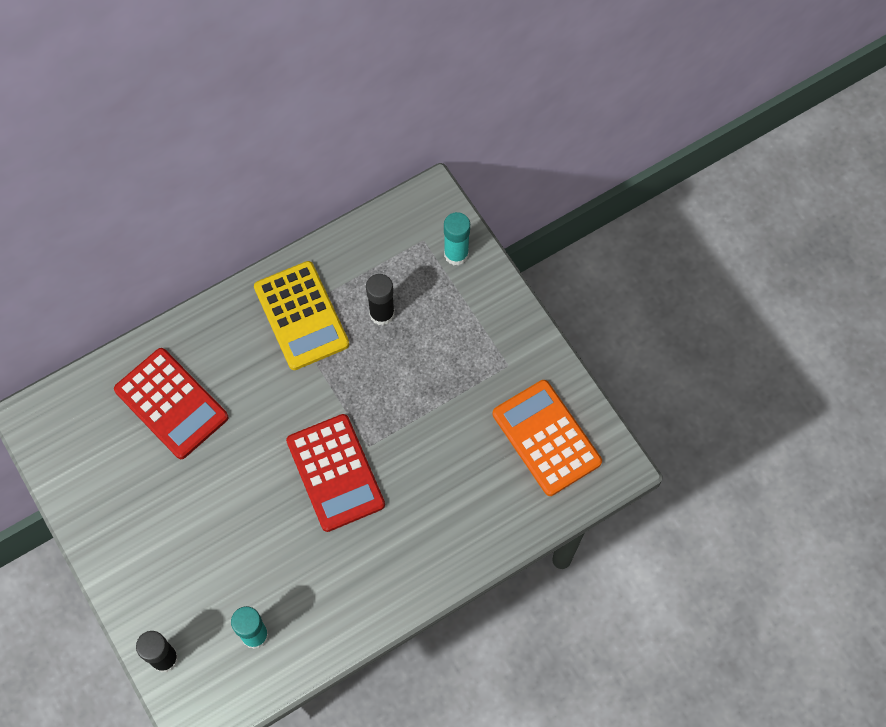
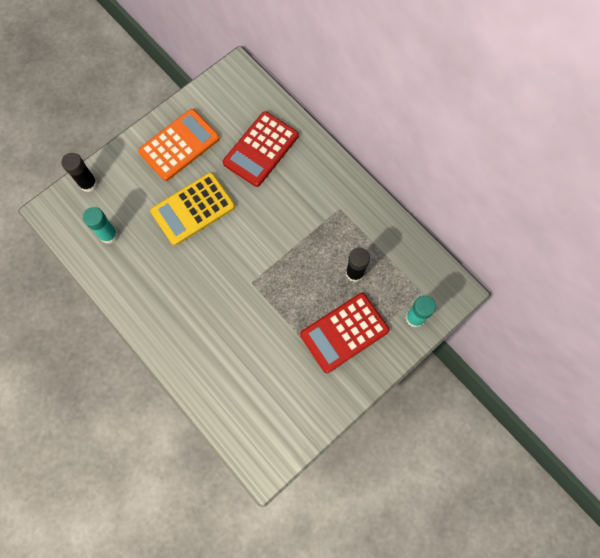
camera: 80 degrees right, 5 degrees up
(301, 316) = (341, 218): yellow calculator -> yellow calculator (193, 209)
(335, 473) = (228, 264): red calculator -> red calculator (344, 332)
(546, 438) = (279, 410): orange calculator -> orange calculator (179, 145)

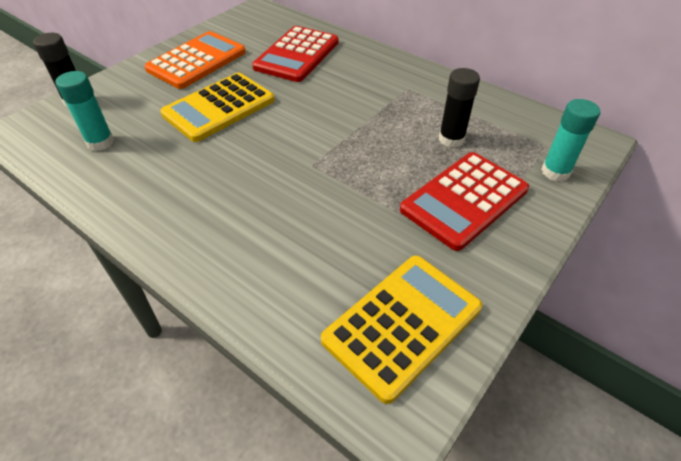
camera: 10 degrees left, 25 degrees down
(279, 418) = (402, 324): none -> yellow calculator

